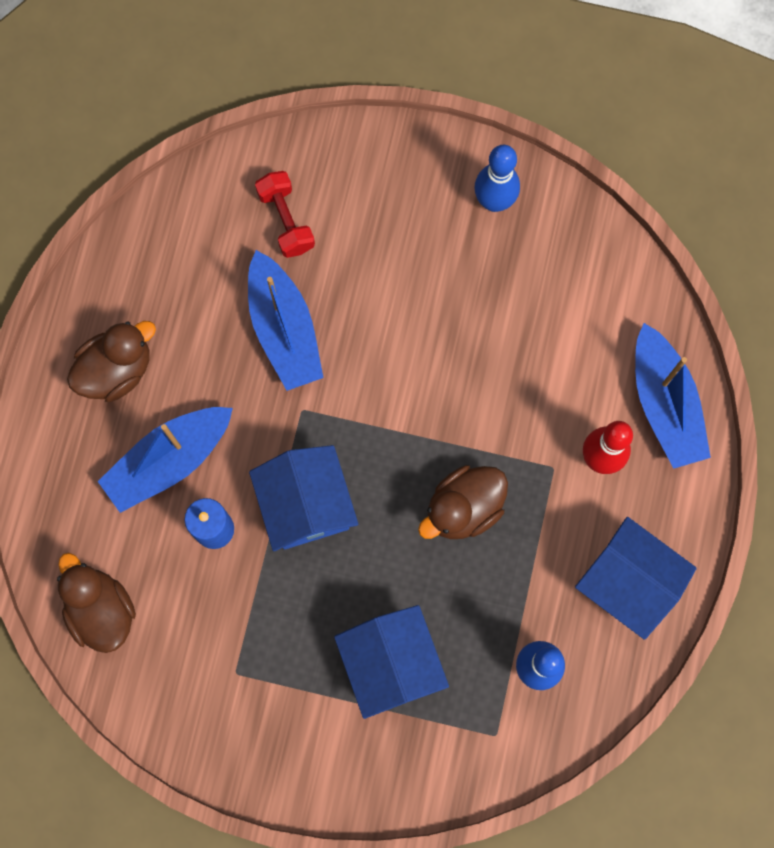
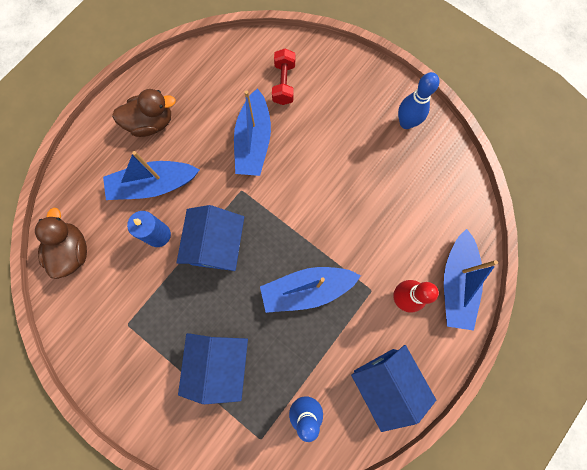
camera: 25 degrees right, 0 degrees up
(463, 508) = (307, 289): brown duck -> blue boat

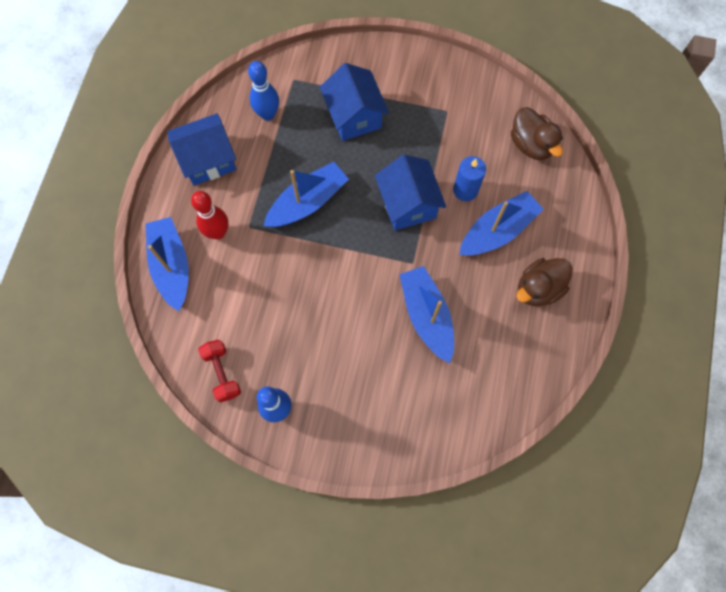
camera: 155 degrees right, 5 degrees down
(284, 83) = (428, 394): red dumbbell -> red dumbbell (222, 373)
(385, 382) = (208, 160): blue house -> blue house turned 60 degrees counterclockwise

